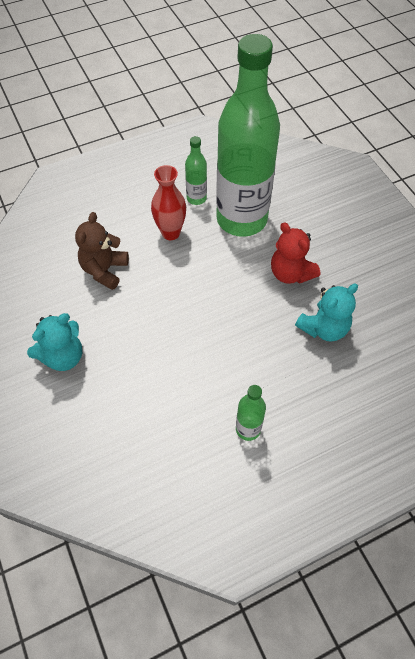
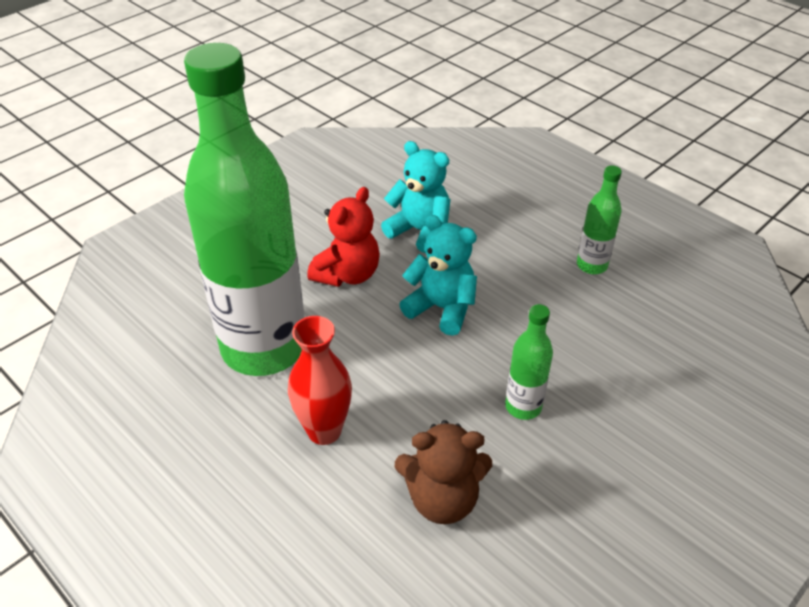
camera: 110 degrees left, 15 degrees down
(63, 356) = (628, 491): turquoise teddy bear -> turquoise teddy bear (441, 308)
(196, 198) = (233, 418): green bottle -> green bottle (523, 406)

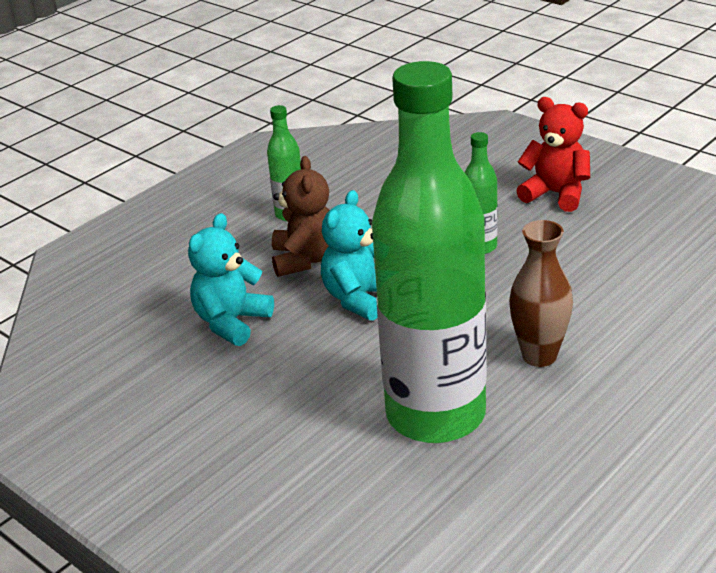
camera: 90 degrees left, 10 degrees down
(324, 431) = (539, 356): red vase -> brown vase
(347, 274) = (309, 368): red teddy bear -> red teddy bear (556, 194)
(442, 499) = (592, 282): brown teddy bear -> brown teddy bear (305, 259)

